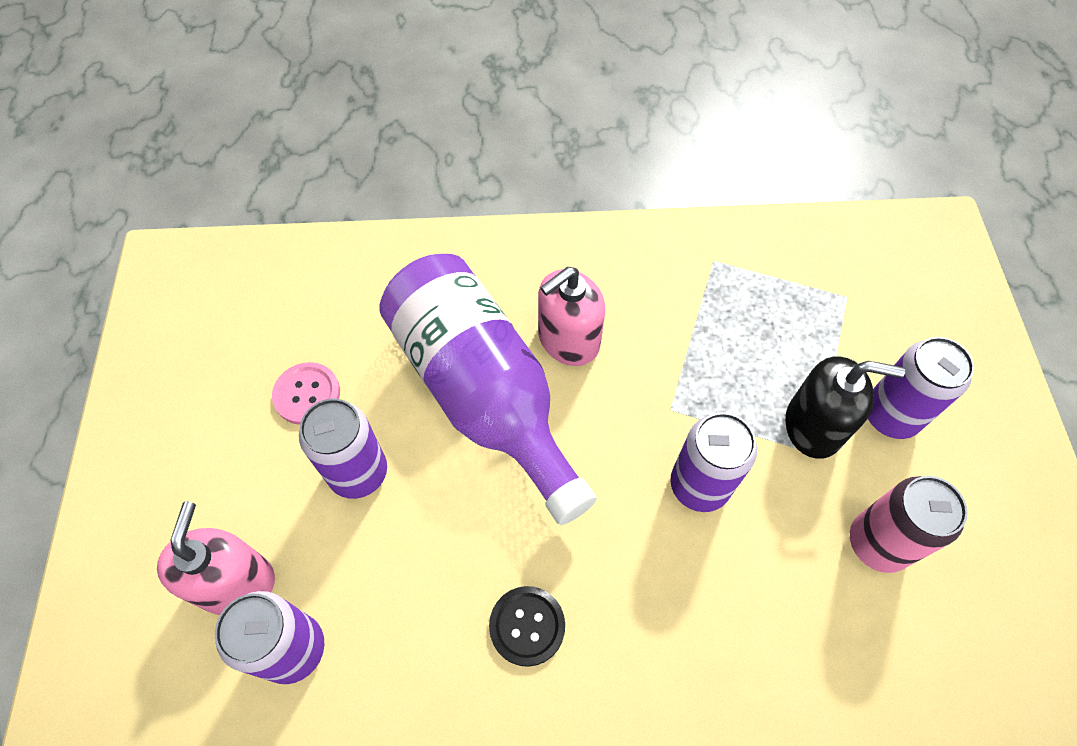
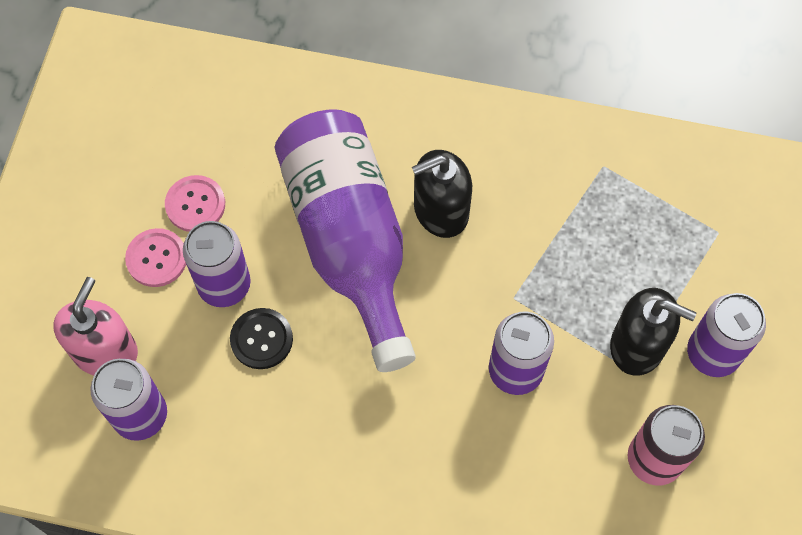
camera: 15 degrees right, 5 degrees up
(276, 462) = (156, 258): none -> pink button
(527, 626) = (332, 447): black button -> black button (261, 339)
(568, 340) = (440, 210): pink soap dispenser -> black soap dispenser

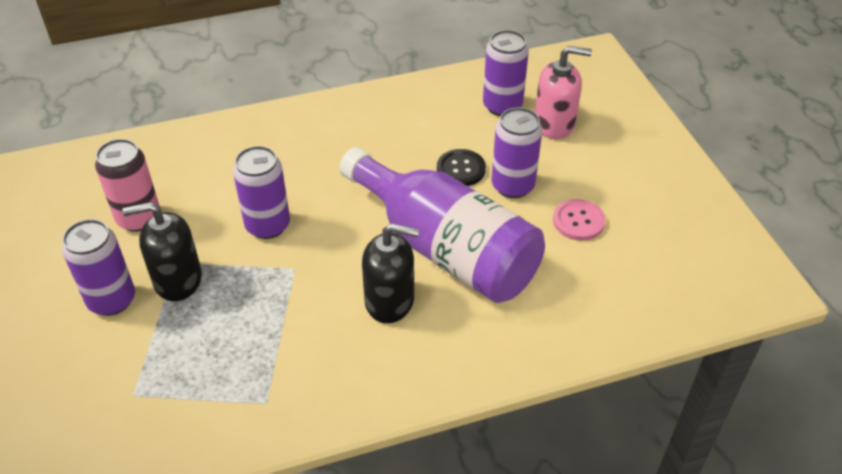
camera: 150 degrees right, 20 degrees down
(105, 351) = (554, 123): pink soap dispenser -> pink soap dispenser turned 75 degrees counterclockwise
(156, 258) = (572, 180): pink button -> none
(440, 210) = (390, 301): black soap dispenser -> black soap dispenser turned 60 degrees clockwise

